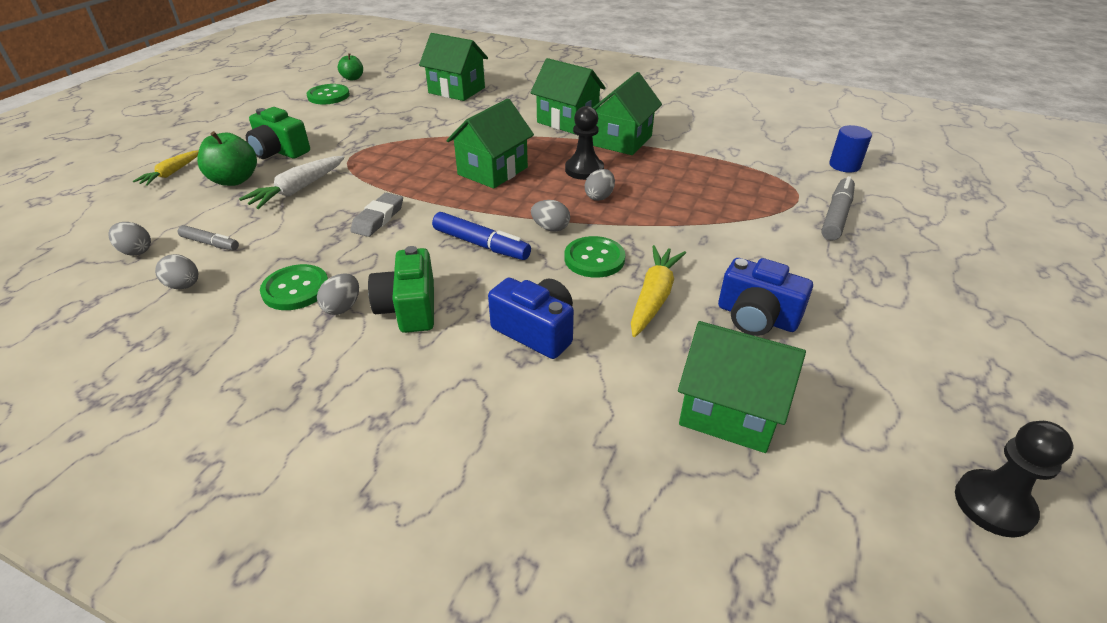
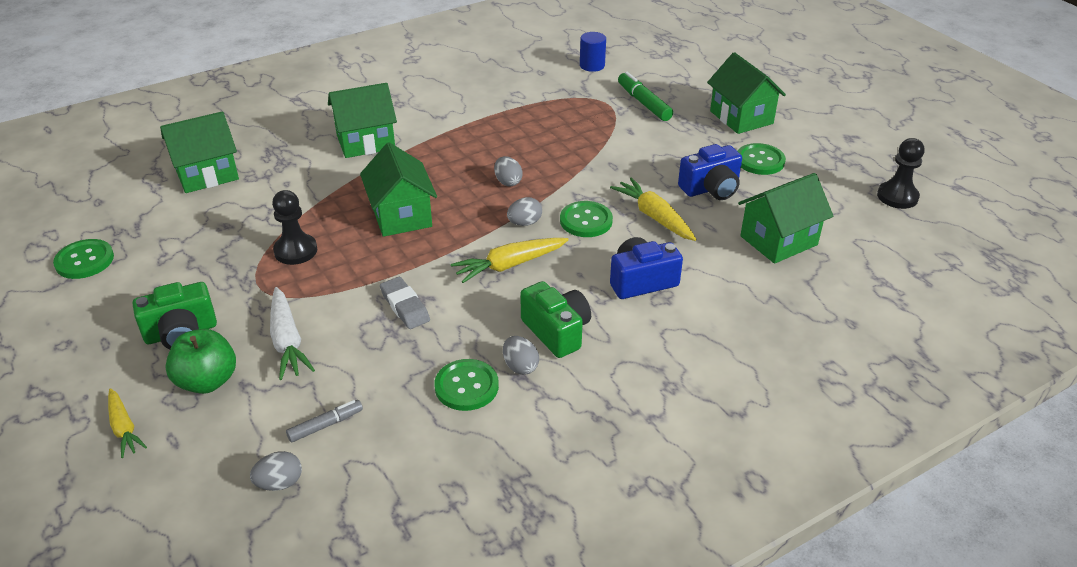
camera: 55 degrees left, 0 degrees up
(184, 286) = (386, 457): grey egg -> none
(353, 78) = (61, 229): green apple -> none
(409, 308) = (556, 331): green camera -> green camera turned 150 degrees counterclockwise
(481, 244) = (509, 265): blue marker -> yellow carrot
(584, 170) = (459, 171): black pawn -> black pawn (295, 251)
(622, 140) = (437, 132): green house -> green house (741, 117)
(836, 216) = (643, 103): grey marker -> green marker
(865, 334) = (760, 161): none -> green button

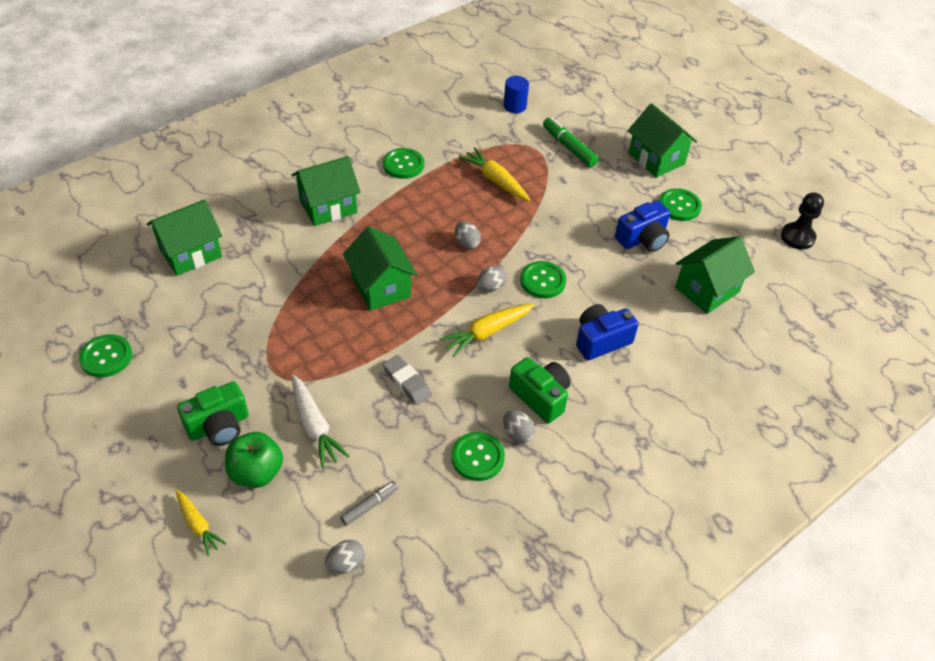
camera: 10 degrees left, 10 degrees up
(295, 251) = (296, 332): black pawn -> none
(457, 110) = (403, 165): none -> green button
(654, 216) = (600, 272): yellow carrot -> yellow carrot (495, 180)

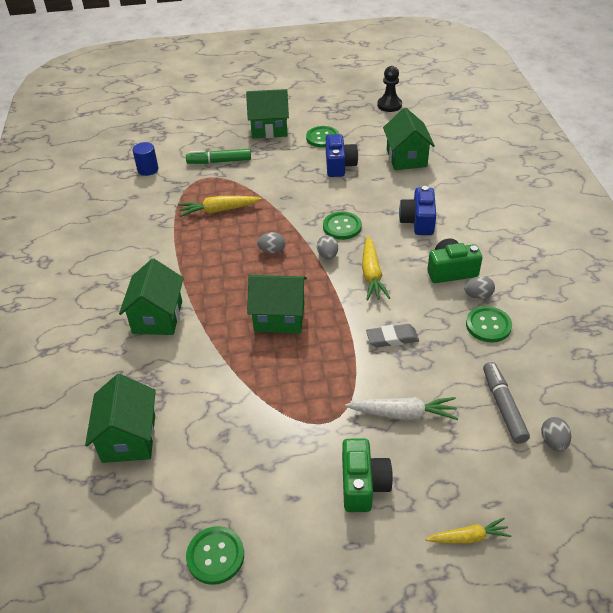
camera: 55 degrees left, 5 degrees down
(256, 472) = (431, 472): green apple -> none
(369, 505) = (503, 406): grey marker -> grey marker, size x1.59
(403, 165) = (152, 253): green button -> none

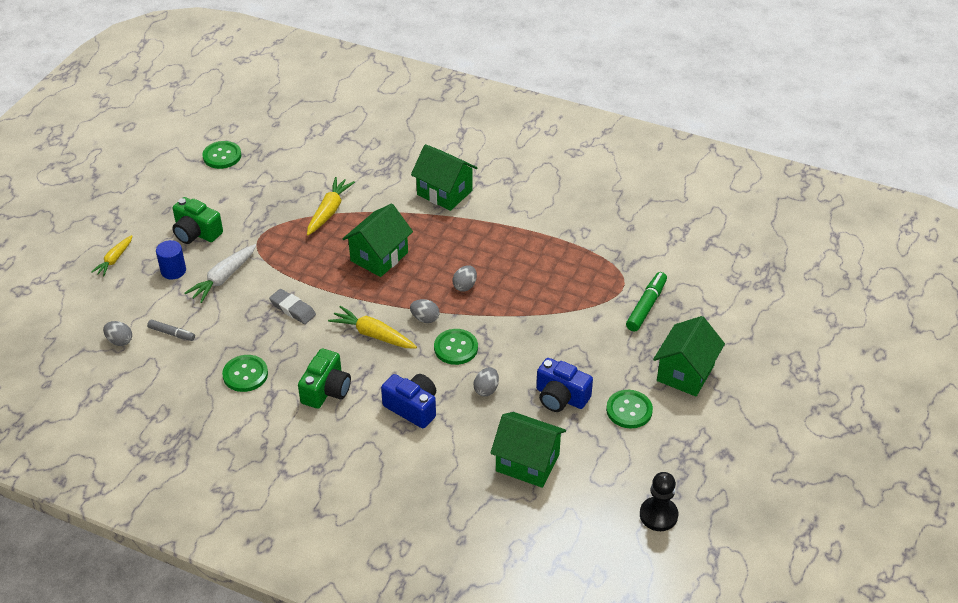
camera: 120 degrees right, 0 degrees up
(129, 438) = (342, 147): green house -> none
(148, 169) = (672, 250): blue cylinder -> blue cylinder (173, 271)
(218, 210) = (557, 275): yellow carrot -> yellow carrot (329, 211)
(392, 338) = (293, 309): grey eraser -> grey eraser turned 75 degrees counterclockwise
(478, 296) = (281, 389): grey egg -> grey egg (486, 389)
(503, 406) = (172, 333): grey marker -> grey marker, size x0.63

